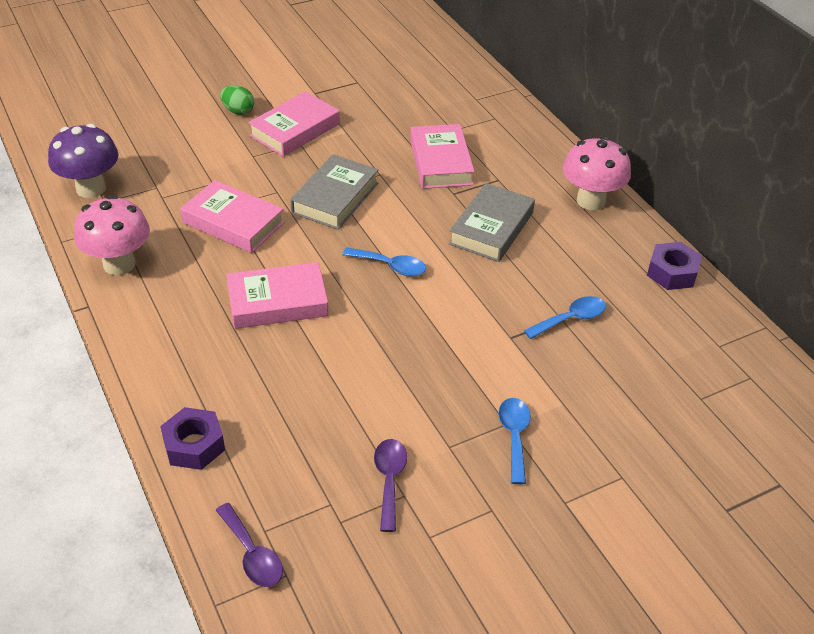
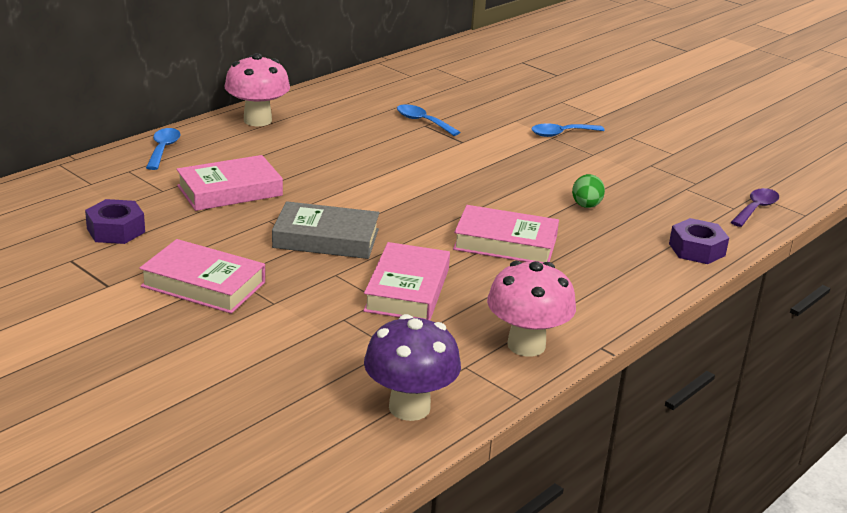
camera: 110 degrees left, 15 degrees down
(238, 111) = (175, 334): green egg -> green egg (586, 206)
(277, 302) = (505, 243): pink book -> pink book turned 45 degrees counterclockwise
(389, 480) = (644, 171): purple spoon -> none
(390, 266) = (414, 197): blue spoon -> blue spoon (163, 149)
(491, 228) = (326, 158): grey book -> none
(672, 272) = (338, 89): purple nut -> purple nut (116, 230)

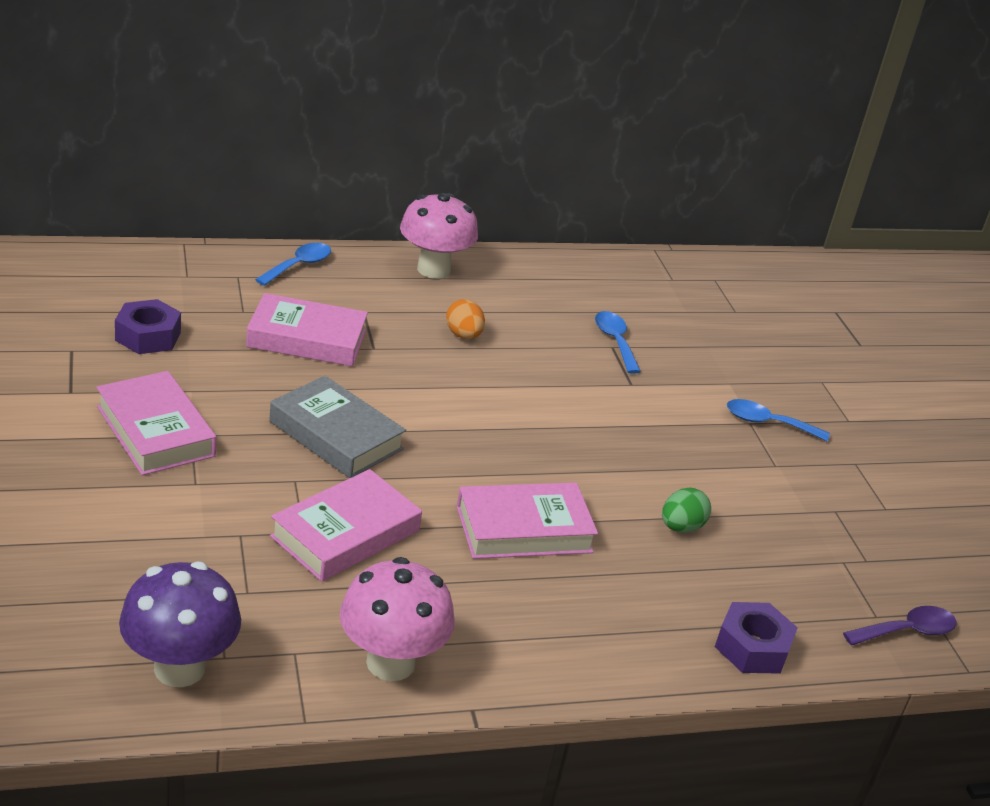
camera: 30 degrees right, 5 degrees up
(328, 151) = (463, 335): none -> orange egg
(505, 243) = (524, 529): pink book -> pink book turned 60 degrees counterclockwise

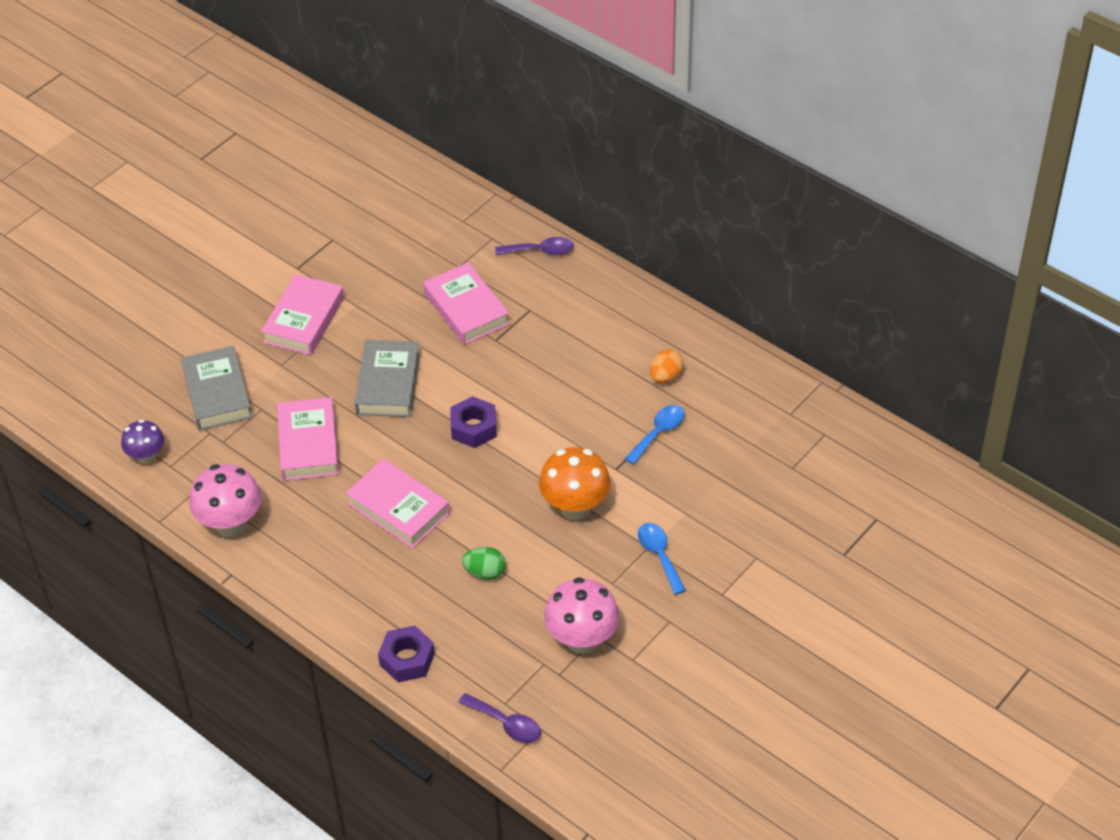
camera: 60 degrees right, 15 degrees up
(148, 336) = (382, 253): purple nut -> purple nut (474, 428)
(165, 551) = (217, 393): none -> grey book
(179, 668) = (146, 457): purple mushroom -> purple mushroom, size x0.62
(299, 266) = (541, 251): blue spoon -> purple spoon
(345, 533) = (308, 444): pink book -> pink book turned 75 degrees clockwise
(433, 269) = (624, 304): pink mushroom -> pink mushroom (582, 640)
(463, 335) = (564, 365): orange egg -> orange egg (666, 377)
(654, 430) = (575, 507): none -> orange mushroom

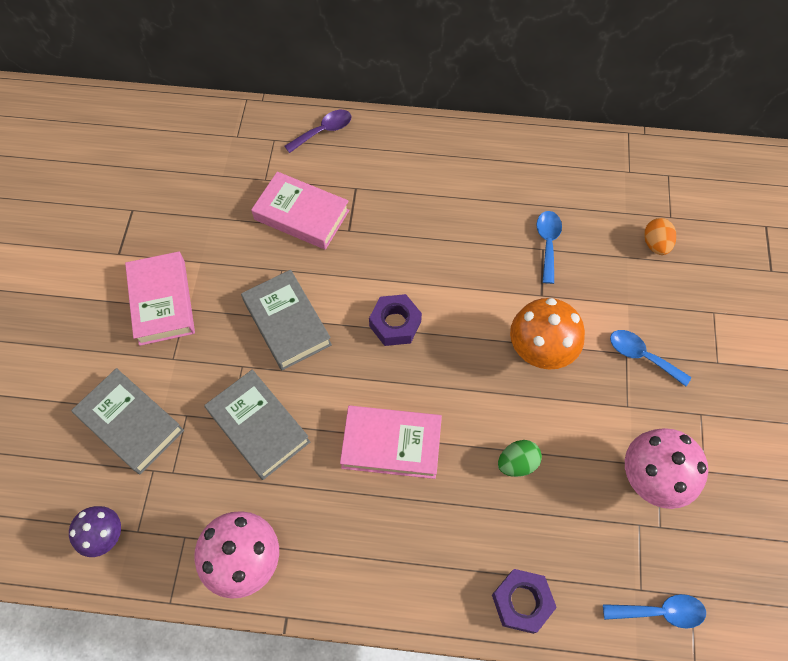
camera: 35 degrees left, 15 degrees up
(308, 444) = (259, 426): pink book -> grey book
(506, 724) = (660, 612): purple spoon -> blue spoon
(666, 377) = (512, 190): orange egg -> orange egg (655, 244)

